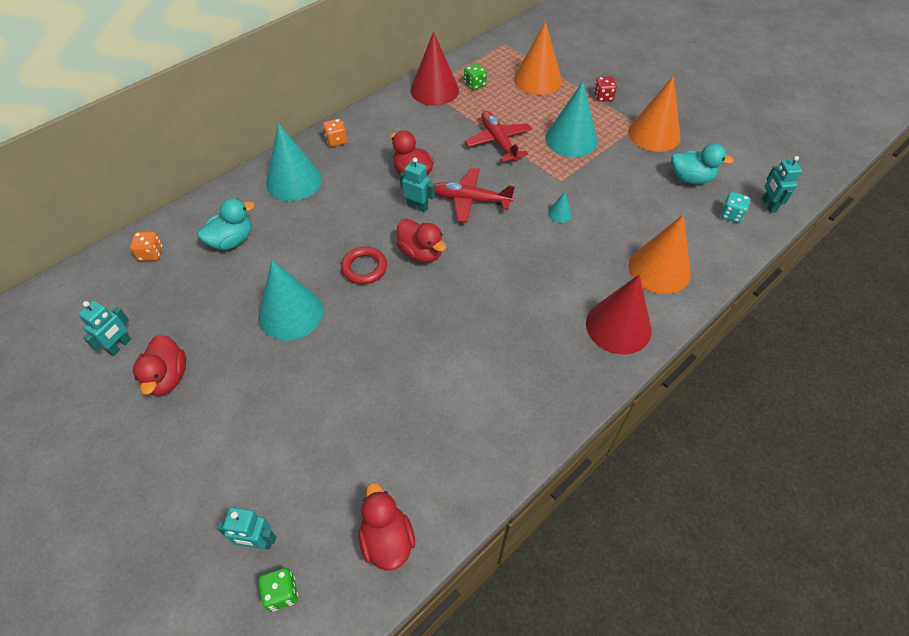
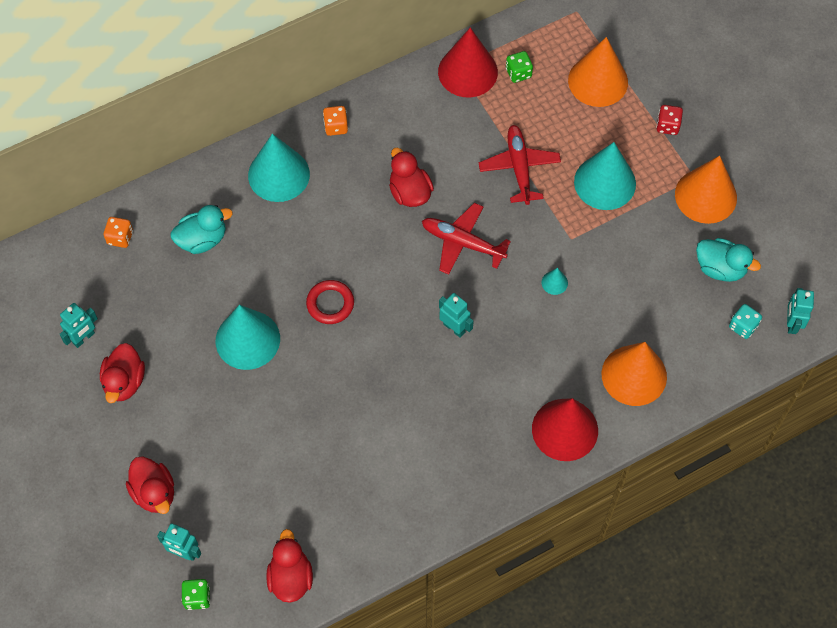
camera: 15 degrees right, 10 degrees up
(417, 206) = (404, 239): turquoise robot -> turquoise robot (454, 328)
(421, 253) = (392, 299): red duck -> red duck (154, 492)

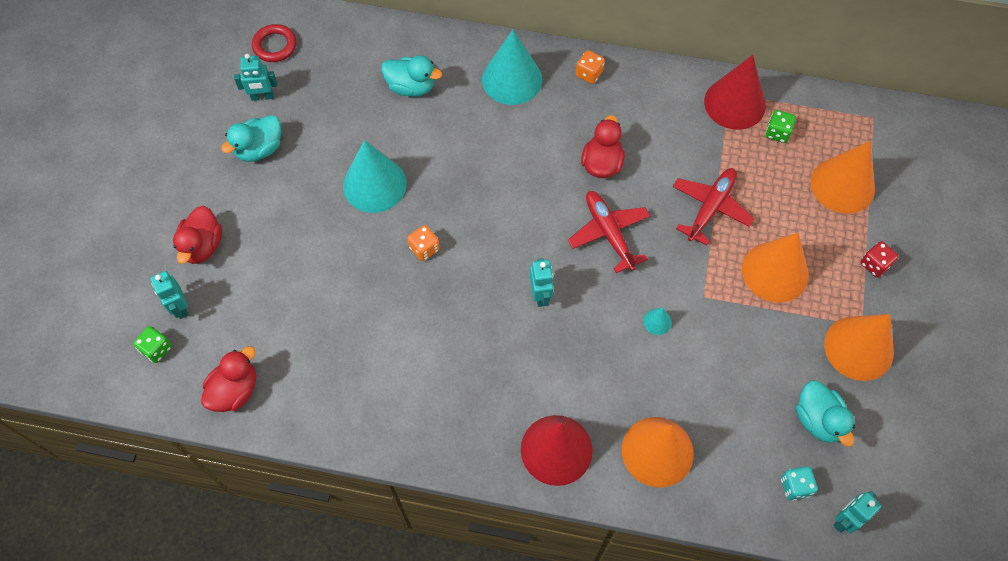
camera: 40 degrees right, 0 degrees up
(120, 237) = (355, 44): orange dice -> orange dice (424, 248)
(124, 382) = (259, 149): red duck -> turquoise duck
(330, 304) = (461, 204): red ring -> red ring (275, 46)
(605, 182) = (775, 272): turquoise cone -> orange cone

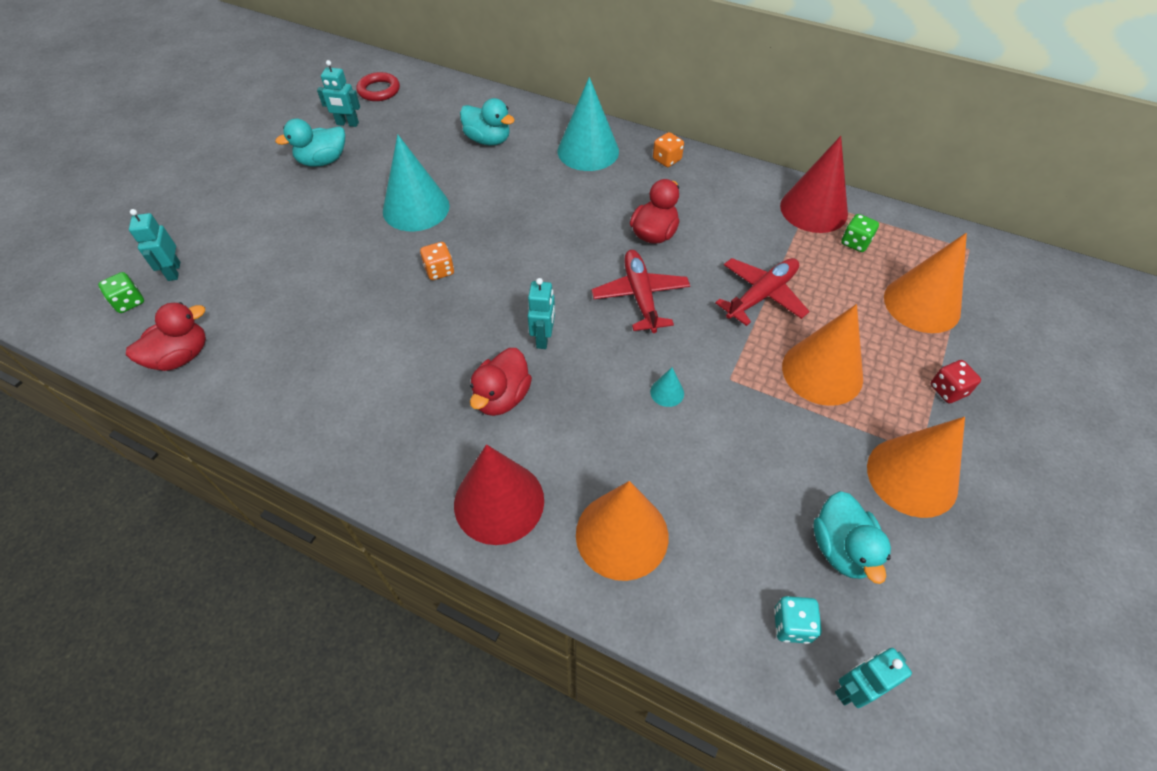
camera: 15 degrees right, 10 degrees down
(202, 246) = (226, 225): red duck -> red duck (502, 397)

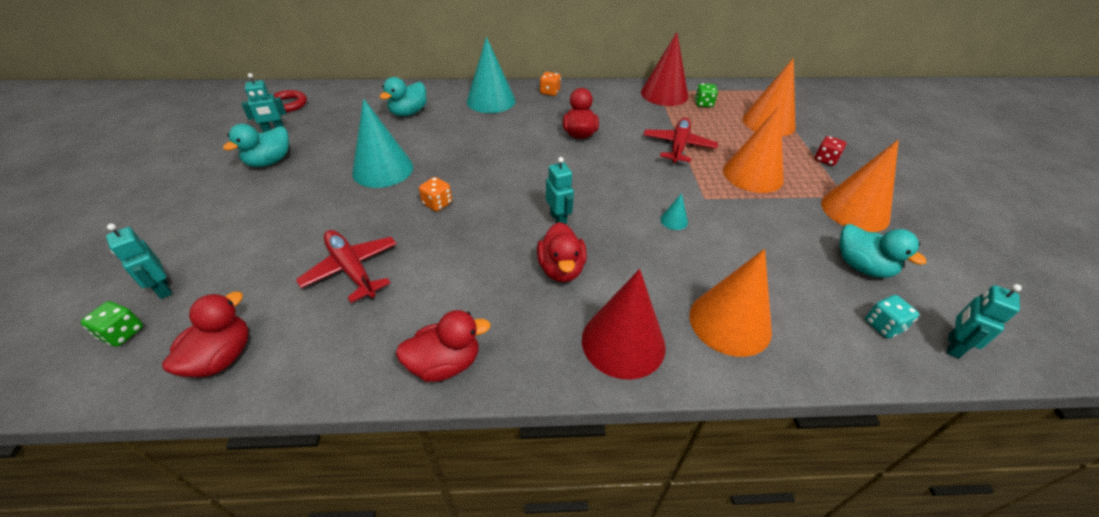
camera: 30 degrees left, 10 degrees down
(334, 445) = (445, 364): none -> red duck
(488, 140) = (408, 113): turquoise duck -> turquoise duck turned 120 degrees clockwise
(640, 296) = (603, 171): red plane -> red plane (352, 269)

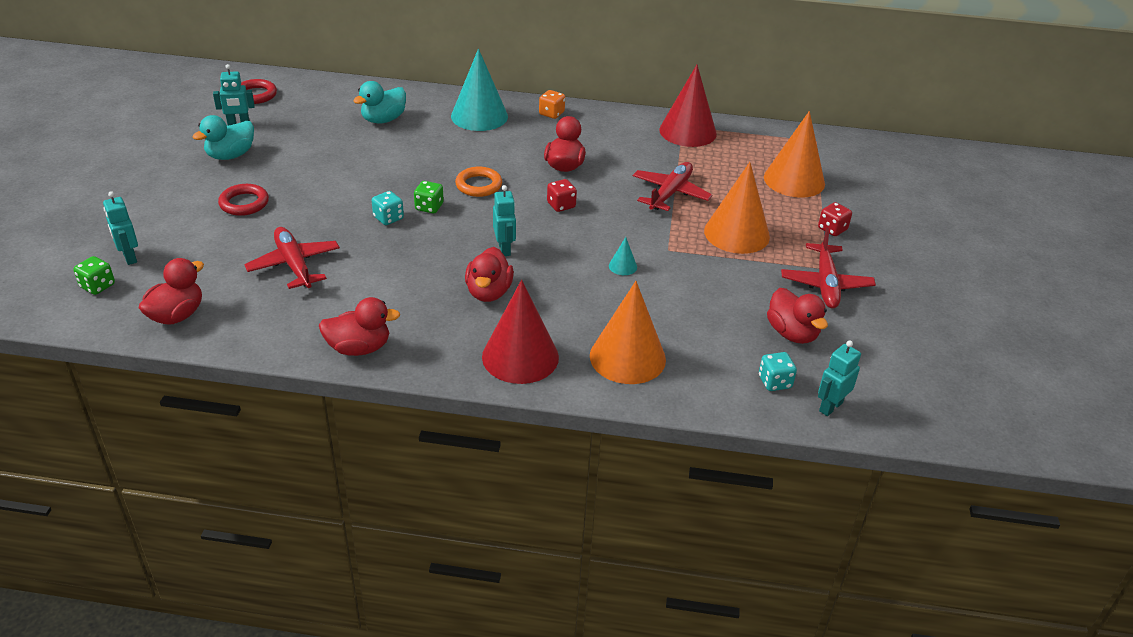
camera: 10 degrees right, 5 degrees down
(289, 208) = (244, 203): none -> red ring
(383, 169) = (342, 178): turquoise cone -> none
(437, 203) = (388, 218): orange dice -> turquoise dice
(512, 160) = (478, 185): none -> orange ring
(592, 169) = (561, 205): none -> red dice
(703, 104) = (729, 149): green dice -> green dice (429, 207)
(855, 210) = (825, 283): orange cone -> red plane
(862, 266) = (792, 333): turquoise duck -> red duck

